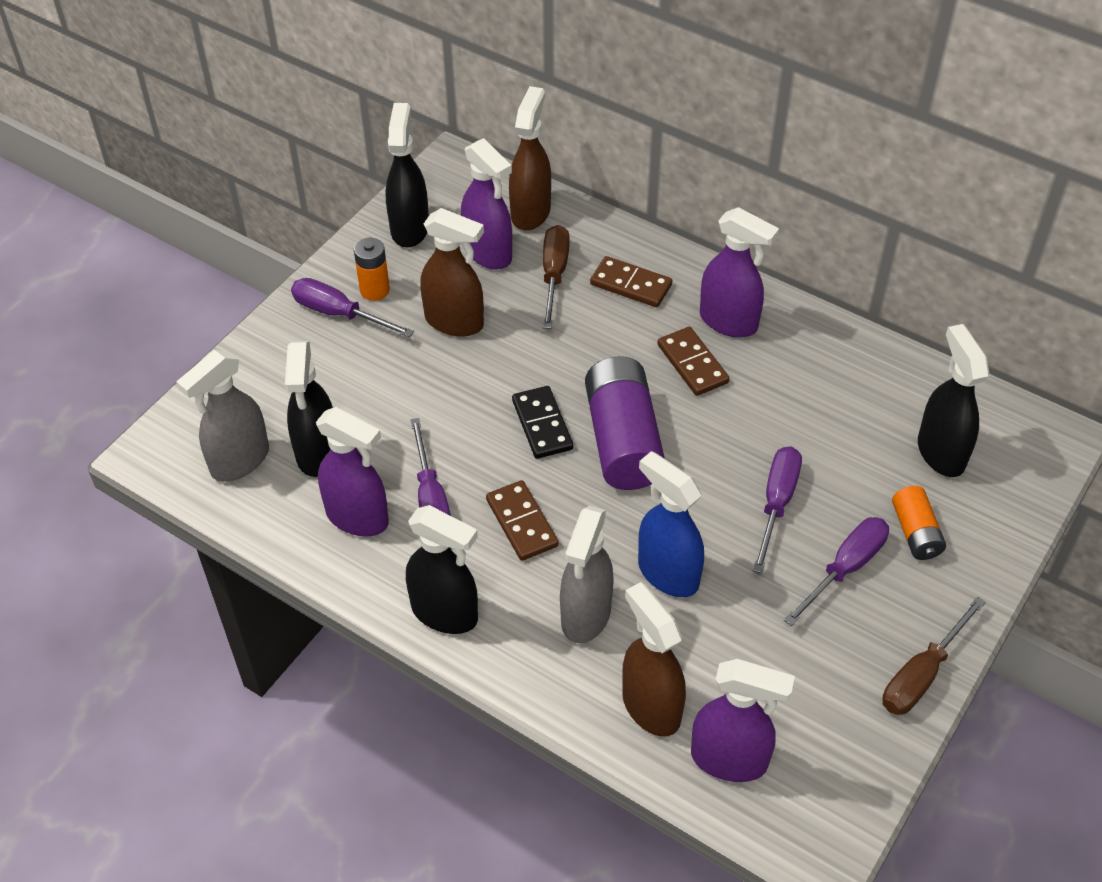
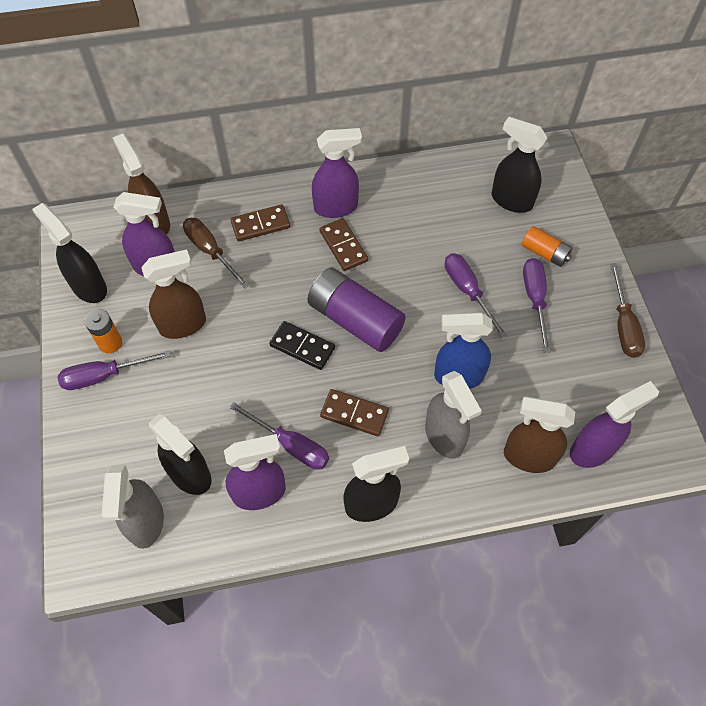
camera: 45 degrees left, 10 degrees up
(692, 364) = (343, 246): brown domino -> brown domino turned 45 degrees clockwise

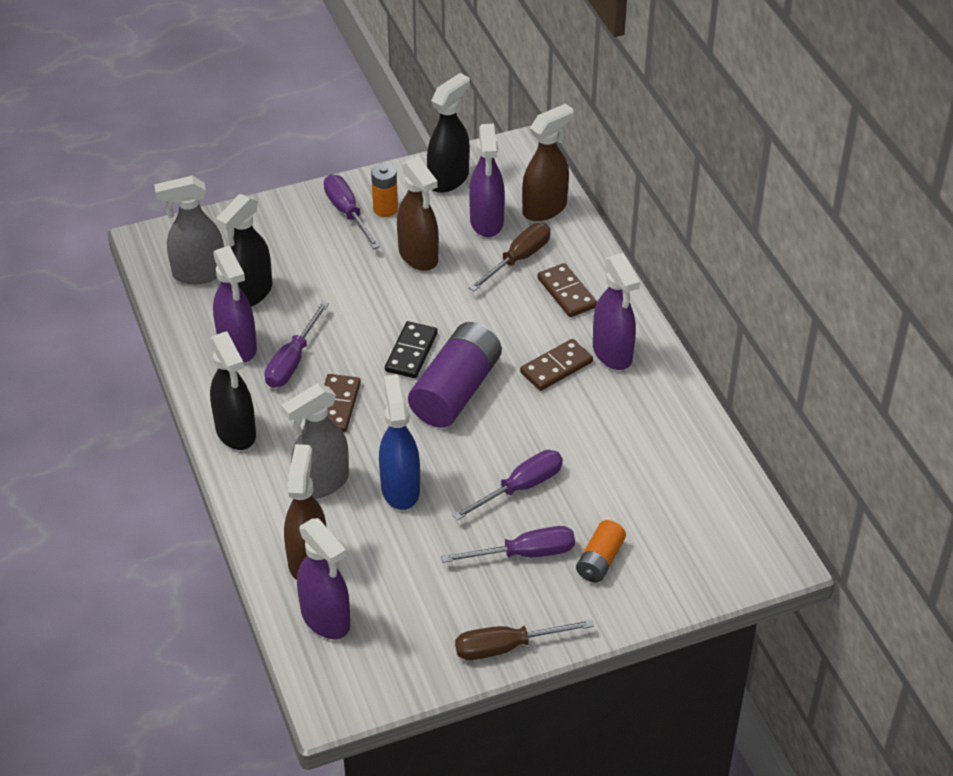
camera: 80 degrees right, 15 degrees down
(511, 200) = (676, 520): black spray bottle -> none

